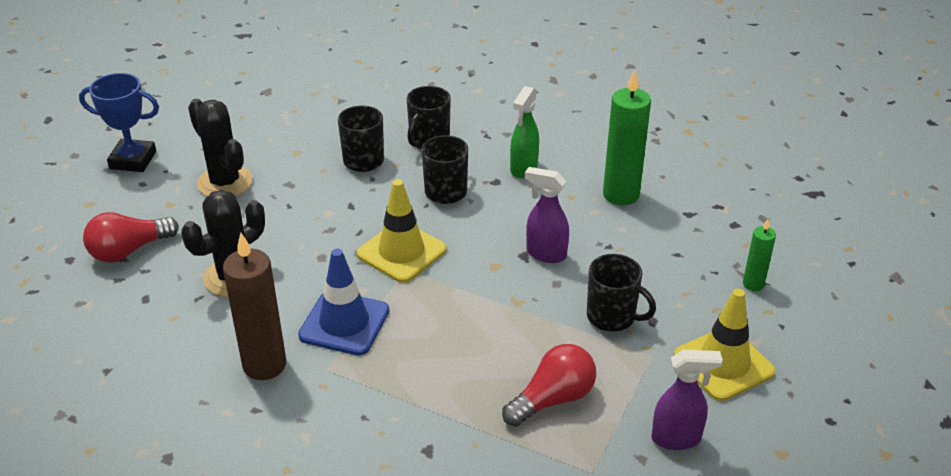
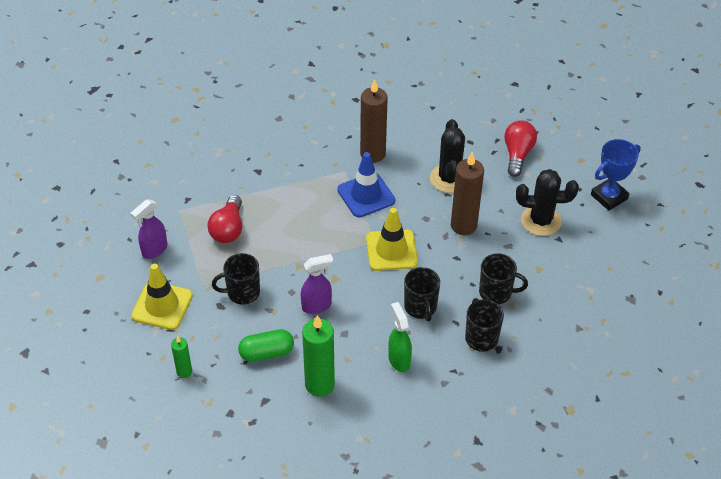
camera: 135 degrees right, 10 degrees up
(298, 226) = (463, 225): none -> brown candle
(645, 247) = (266, 353): none -> green capsule

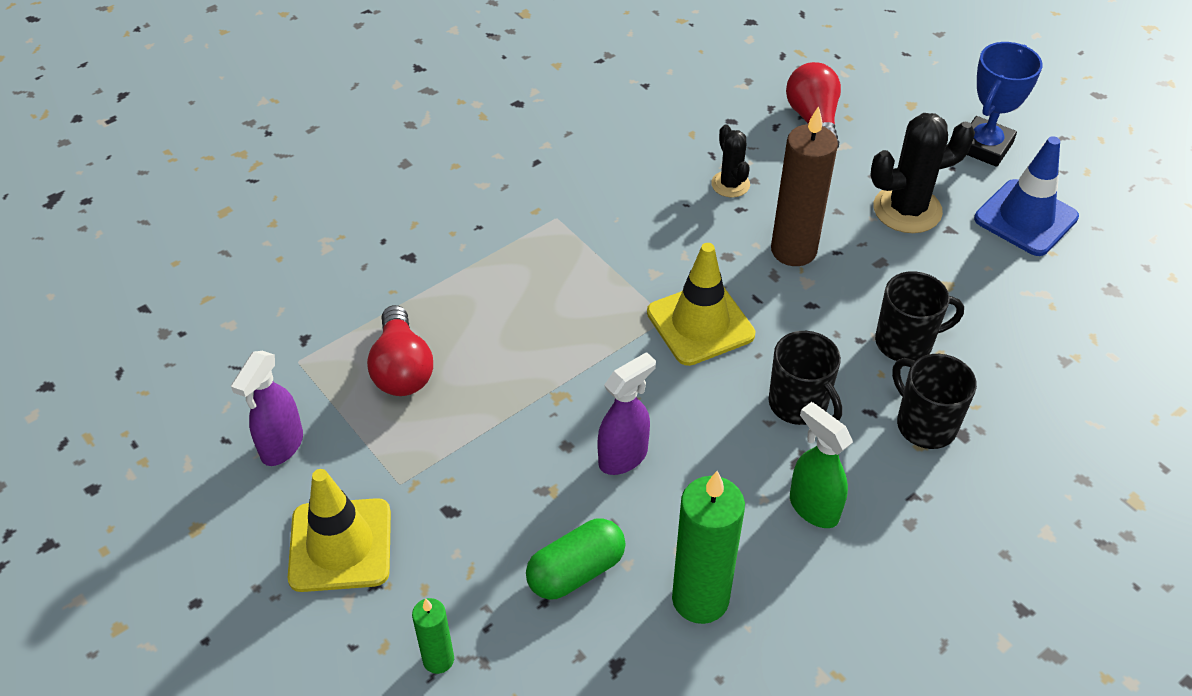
camera: 20 degrees left, 0 degrees up
(242, 292) = (479, 474): black mug -> none
(366, 195) = (611, 246): blue traffic cone -> blue traffic cone (1025, 218)
(373, 154) = (588, 178): brown candle -> none
(449, 178) = (730, 184): black cactus -> black cactus, size x0.58

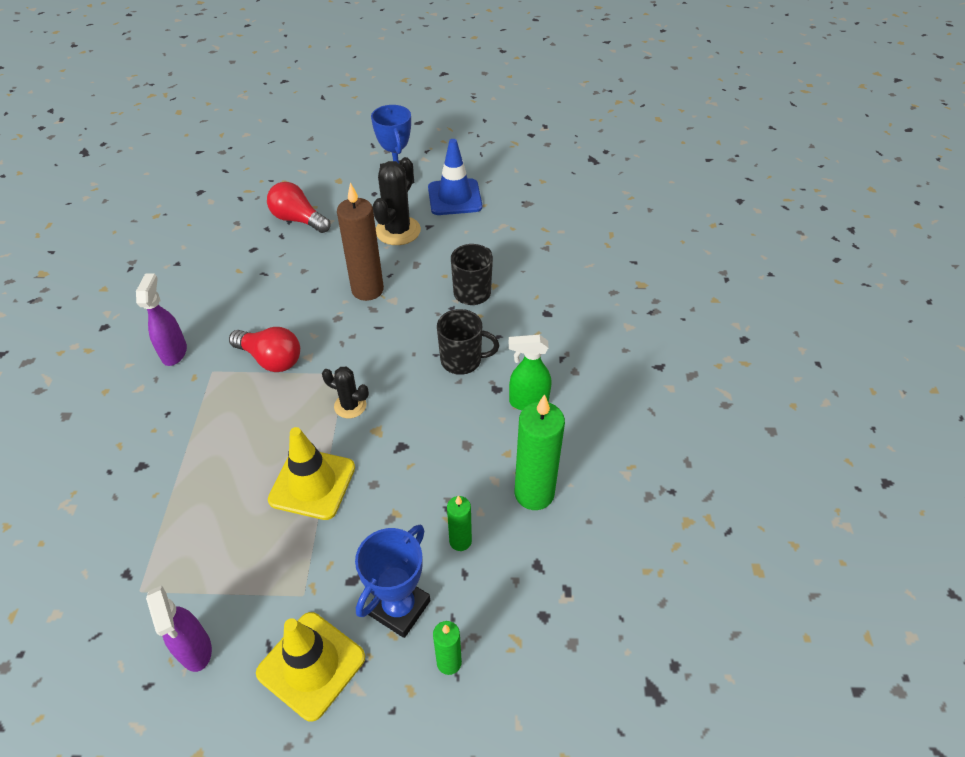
camera: 50 degrees left, 0 degrees up
(402, 369) = (220, 532): red light bulb -> red light bulb (271, 359)
(456, 572) = (399, 607): none -> blue trophy
(576, 571) = (460, 541): green capsule -> green candle
(623, 457) = (411, 462): purple spray bottle -> purple spray bottle (174, 352)
(700, 324) = (365, 362): yellow traffic cone -> yellow traffic cone (312, 483)
(730, 184) = (293, 281): black cactus -> black cactus (350, 406)
(924, 424) = (526, 322): black mug -> none

